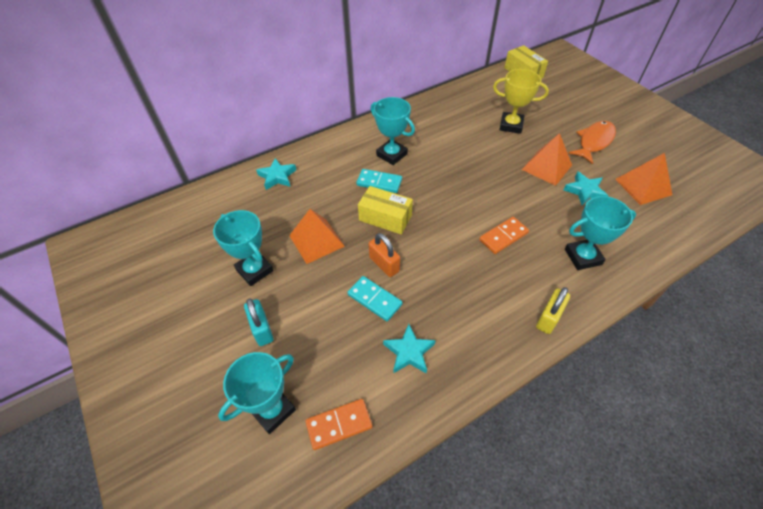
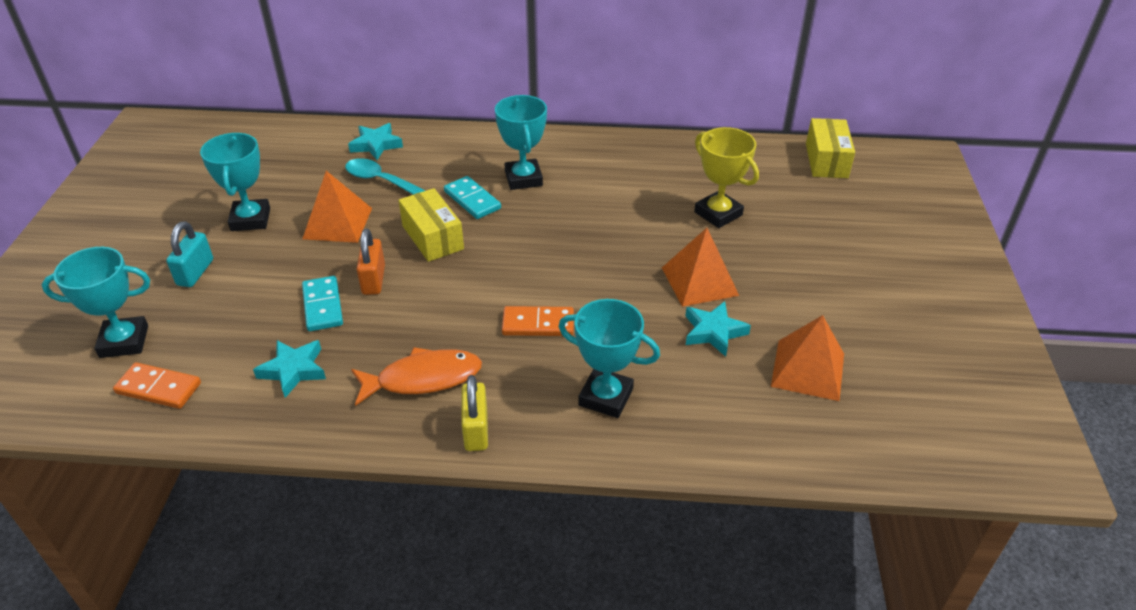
camera: 35 degrees right, 10 degrees down
(309, 198) = (380, 180): none -> turquoise spoon
(549, 318) = (476, 430): yellow padlock -> yellow padlock turned 75 degrees counterclockwise
(594, 142) = (812, 285): orange fish -> orange fish (423, 378)

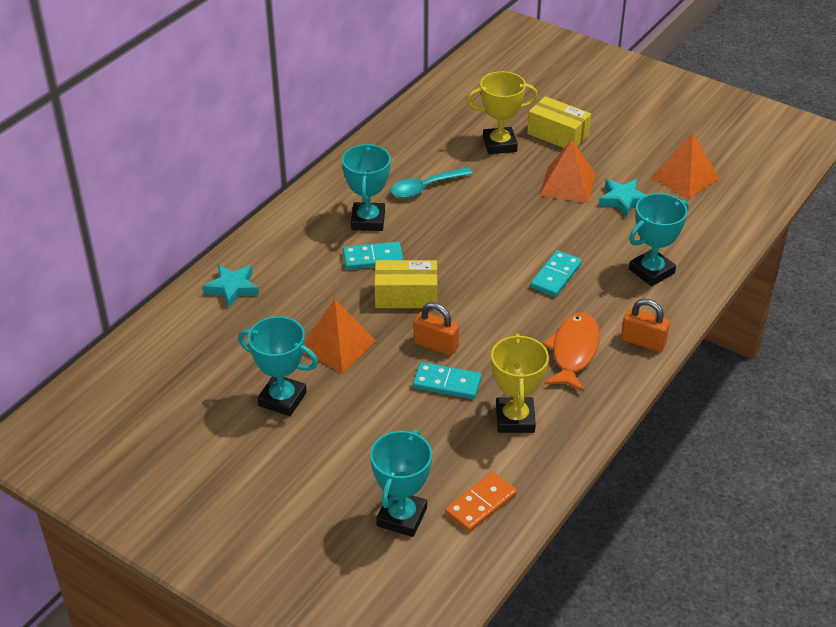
camera: 60 degrees left, 0 degrees up
(195, 272) = (336, 452): turquoise padlock -> none
(293, 370) = (515, 419): turquoise star -> yellow trophy
(380, 180) = (294, 302): turquoise spoon -> turquoise spoon (425, 188)
(476, 430) = (643, 341): yellow padlock -> orange padlock
(523, 179) = (368, 220): turquoise trophy -> turquoise trophy turned 75 degrees clockwise
(538, 324) = (555, 276): orange domino -> turquoise domino
(826, 160) = (480, 70): yellow box -> yellow box (558, 135)

